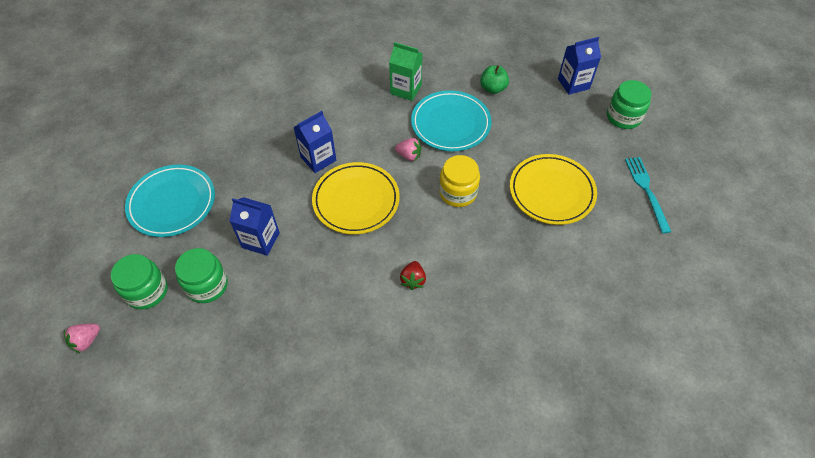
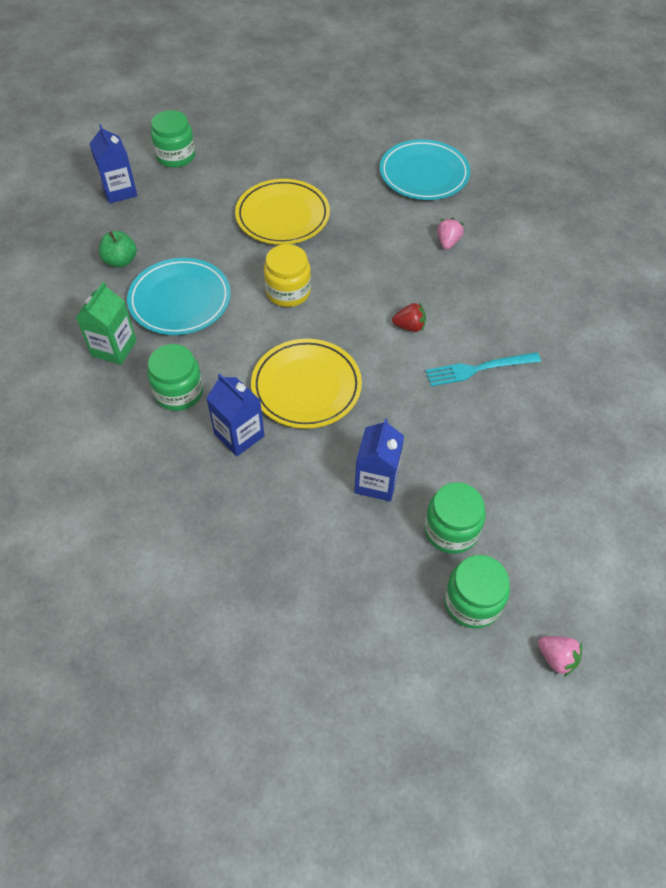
camera: 95 degrees left, 0 degrees up
(172, 203) = (326, 608): turquoise plate -> turquoise plate (424, 174)
(361, 125) = (179, 392): none -> green jar
(409, 155) = (232, 339): pink strawberry -> pink strawberry (448, 242)
(646, 191) = (277, 149): turquoise fork -> turquoise fork (478, 369)

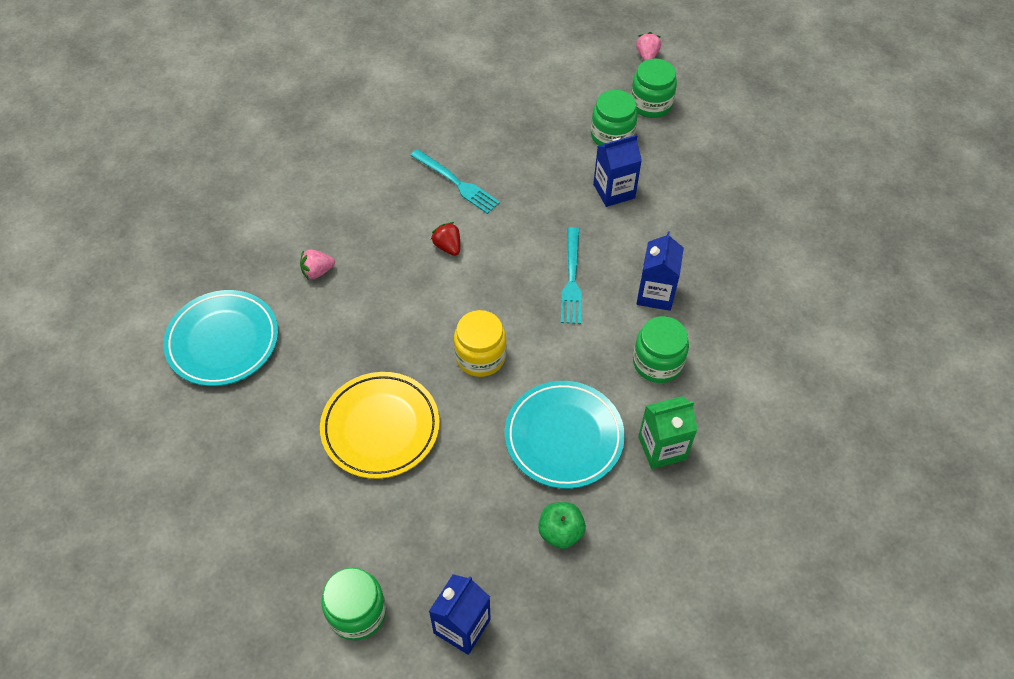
camera: 125 degrees left, 0 degrees up
(306, 387) = (571, 279): yellow plate -> turquoise fork

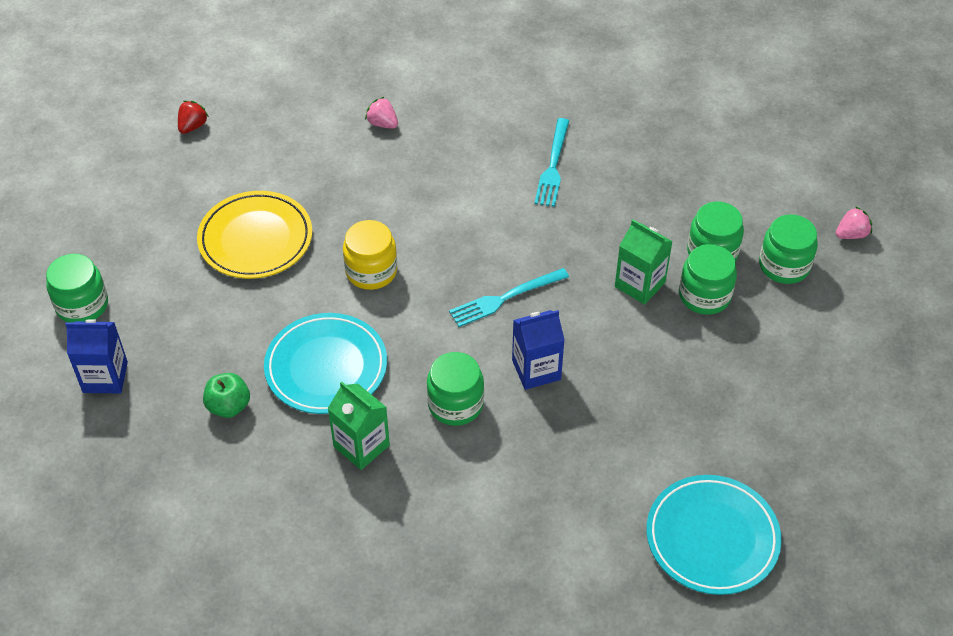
camera: 60 degrees right, 5 degrees down
(223, 341) = (273, 103): turquoise plate -> turquoise plate (712, 538)
(448, 247) = (474, 194): red strawberry -> red strawberry (193, 126)
(614, 191) = (640, 284): blue carton -> green carton
(649, 160) = (704, 295): none -> green jar

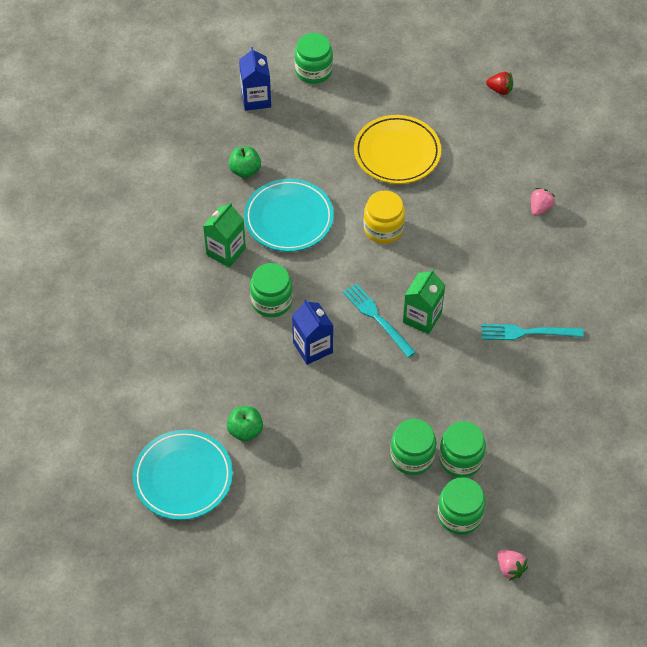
camera: 80 degrees right, 5 degrees up
(640, 284) = (413, 409): green carton -> green carton (422, 317)
(649, 458) = (245, 430): none -> green apple

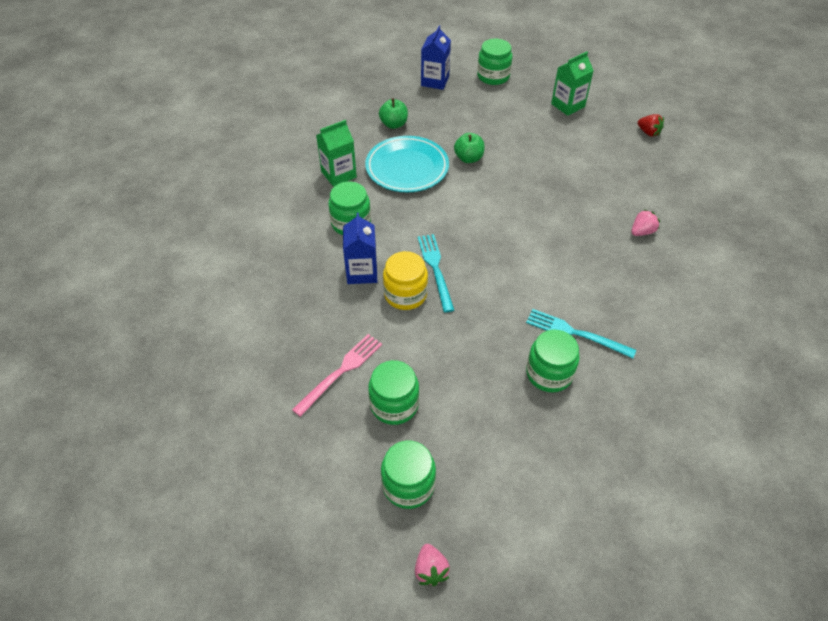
camera: 25 degrees right, 5 degrees down
(183, 477) = (173, 336): turquoise plate -> none
(245, 430) = (255, 318): green apple -> green apple (468, 158)
(351, 447) = (341, 372): none -> pink fork
(383, 229) = (484, 201): yellow jar -> yellow jar (405, 294)
(397, 153) = (530, 150): yellow plate -> none
(422, 317) = (478, 283): green carton -> green carton (568, 105)
(460, 459) = (442, 427): green jar -> green jar (549, 373)

